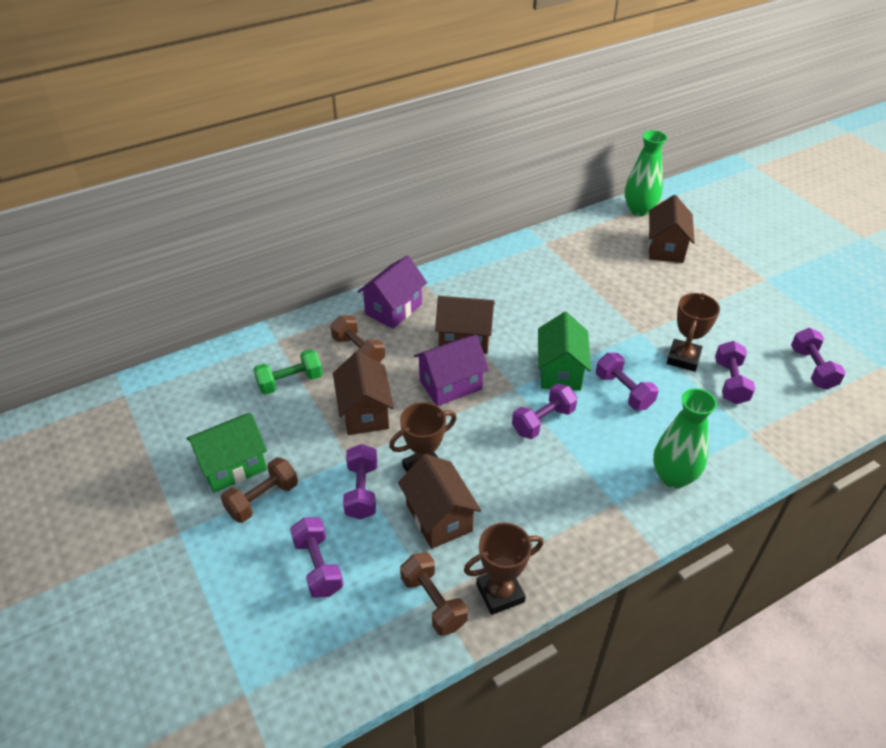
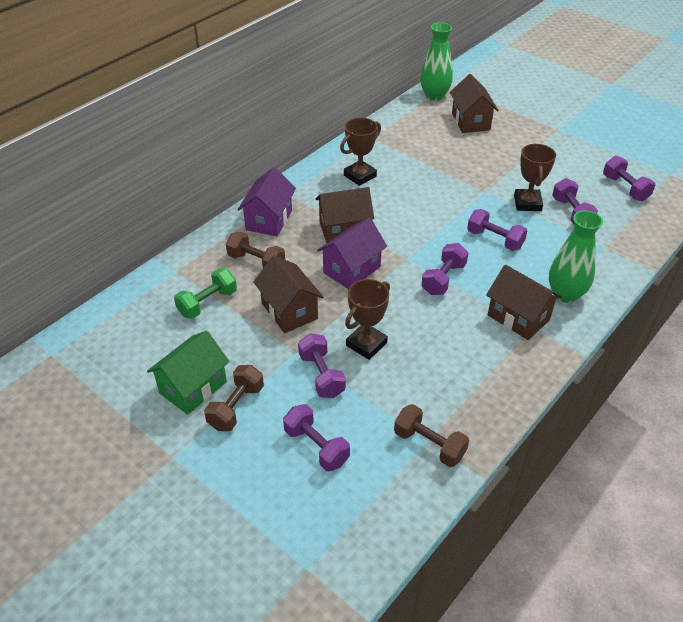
camera: 20 degrees left, 0 degrees up
(439, 517) = (398, 377): brown house -> brown house (518, 317)
(500, 593) = (479, 420): brown trophy -> brown trophy (360, 176)
(560, 371) = (436, 236): green house -> none

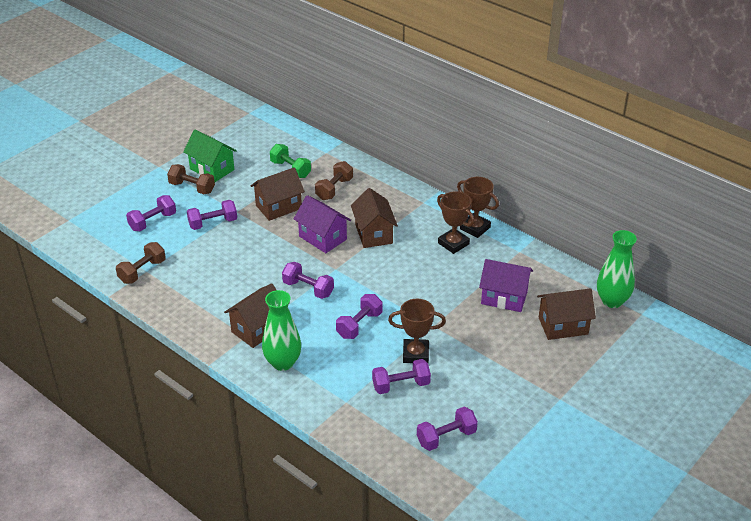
camera: 90 degrees right, 5 degrees down
(269, 220) = (386, 193): purple house -> purple house (504, 297)
(366, 344) = (239, 244): brown trophy -> brown trophy (475, 228)

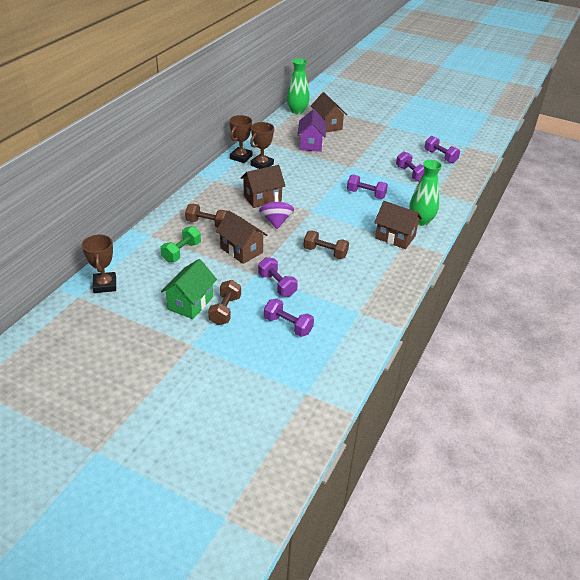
camera: 105 degrees left, 0 degrees up
(142, 271) = (361, 314): brown dumbbell -> brown dumbbell (325, 253)
(308, 289) = (339, 220): purple dumbbell -> none
(322, 238) = (276, 221): purple house -> purple spinning top
(415, 354) = (380, 171): brown trophy -> brown trophy (105, 285)

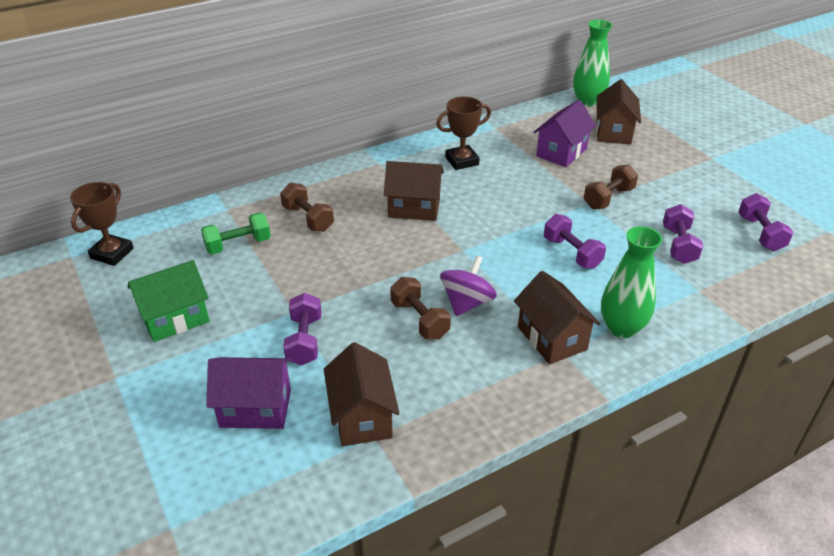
camera: 35 degrees right, 0 degrees up
(225, 310) = (203, 348): brown dumbbell -> brown dumbbell (608, 198)
(241, 157) = (444, 143): brown trophy -> none
(241, 250) = (311, 271): brown house -> brown house (362, 417)
(276, 221) = (398, 247): purple spinning top -> purple spinning top (467, 303)
(288, 325) = (255, 408): purple dumbbell -> purple house

